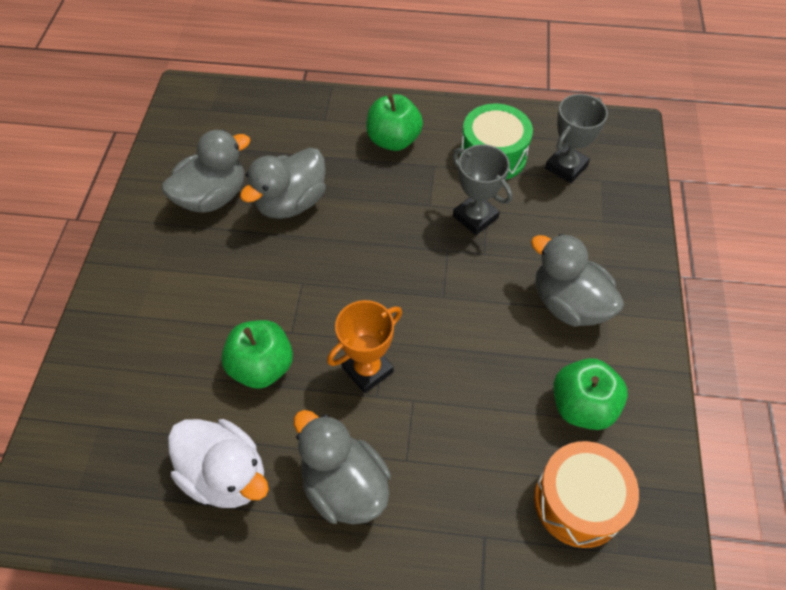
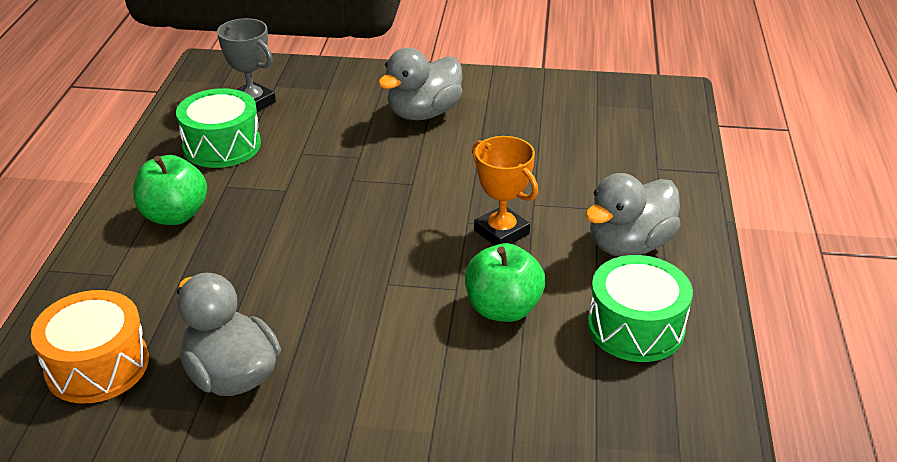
camera: 90 degrees left, 20 degrees down
(225, 475) = (635, 327): white duck -> green drum
(291, 202) = (259, 298): grey duck -> none
(475, 217) = (309, 160): grey trophy -> none
(579, 501) = (616, 122): orange drum -> orange drum (97, 366)
(582, 406) = (529, 114): green apple -> none

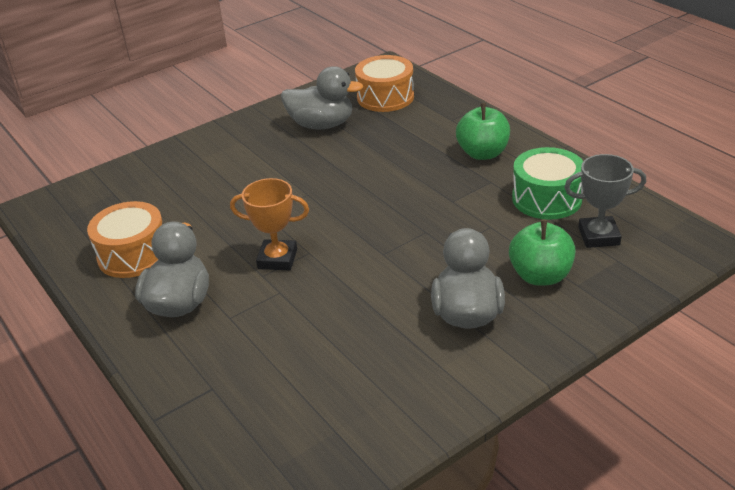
camera: 140 degrees right, 0 degrees up
(503, 309) = (224, 219): green apple -> green apple (540, 276)
(635, 327) = (133, 254): green drum -> orange drum

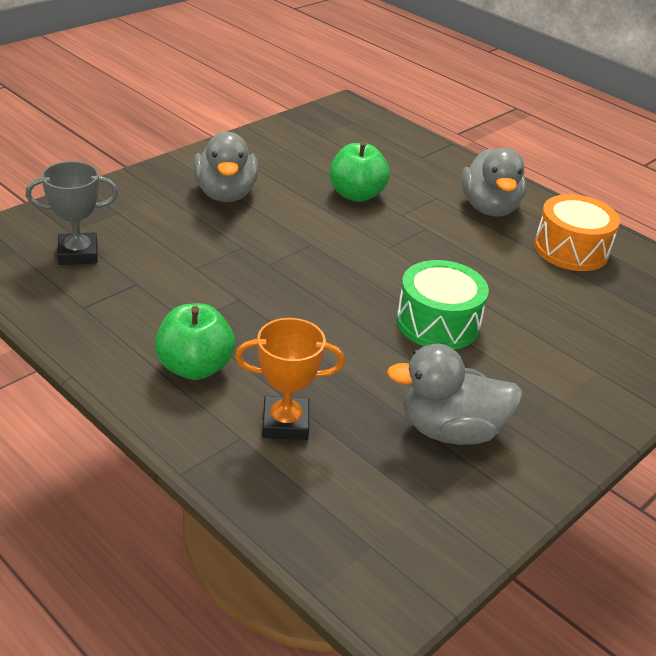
camera: 165 degrees right, 0 degrees up
(277, 259) = (418, 241): orange trophy -> orange trophy (285, 423)
(385, 97) = (362, 497): orange drum -> none
(540, 276) = (152, 220): green apple -> green apple (356, 195)
(546, 198) = (122, 298): green drum -> green drum (438, 323)

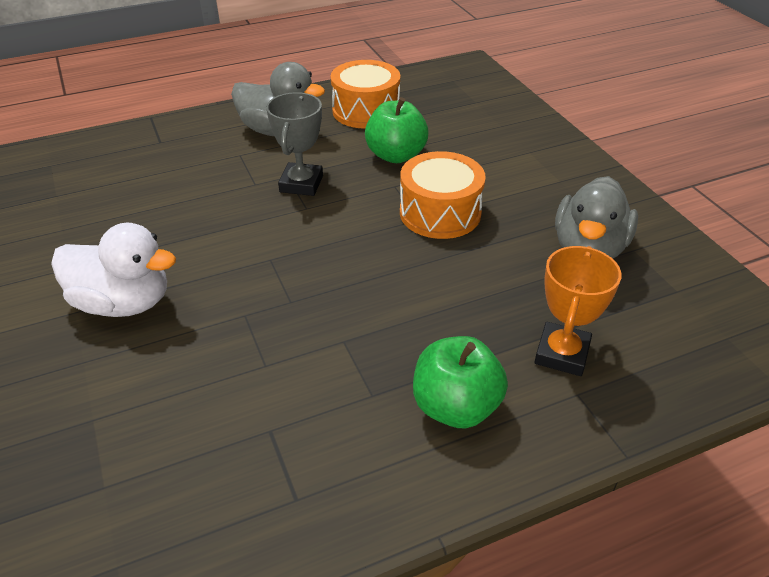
camera: 65 degrees left, 5 degrees up
(78, 254) = (168, 484): grey trophy -> grey trophy (301, 184)
(225, 194) = (124, 303): grey duck -> white duck
(356, 195) = (199, 203): green apple -> green apple (396, 155)
(438, 323) = (440, 213): green drum -> orange drum

